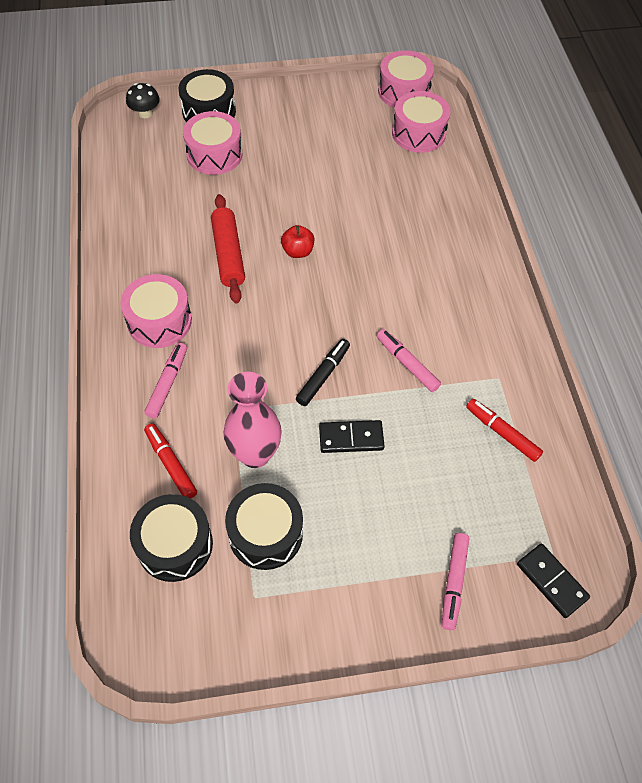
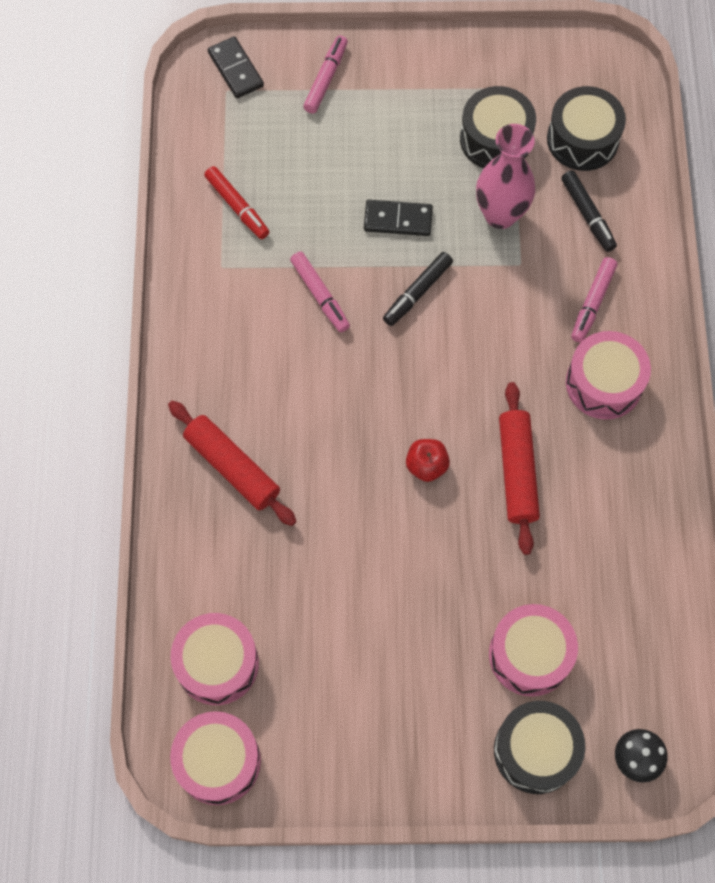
camera: 170 degrees left, 10 degrees up
(171, 464) = (587, 214): red marker -> black marker
(442, 236) = (232, 467): none -> red rolling pin

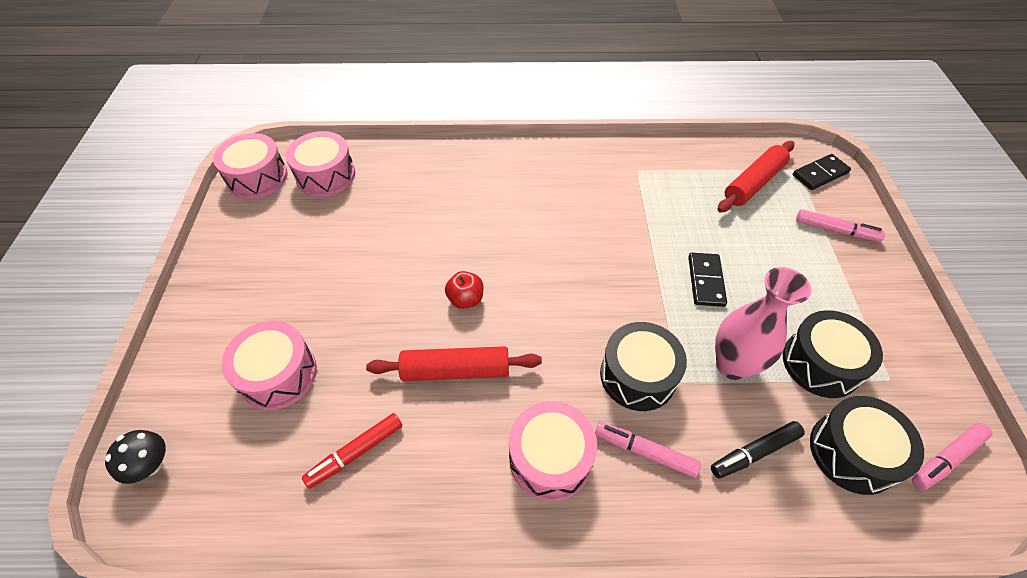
camera: 90 degrees right, 15 degrees down
(232, 467) = (471, 180): red rolling pin -> red rolling pin (753, 183)
(237, 206) = (692, 177): red marker -> red marker (356, 452)
(320, 295) = (621, 228): pink marker -> pink marker (946, 458)
(418, 292) = (634, 295): black marker -> none
(535, 750) = (191, 376): black drum -> black drum (638, 375)

